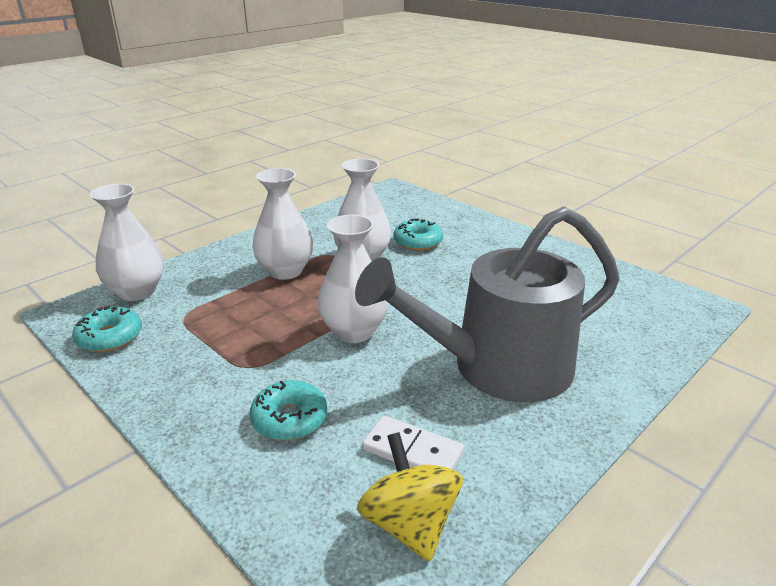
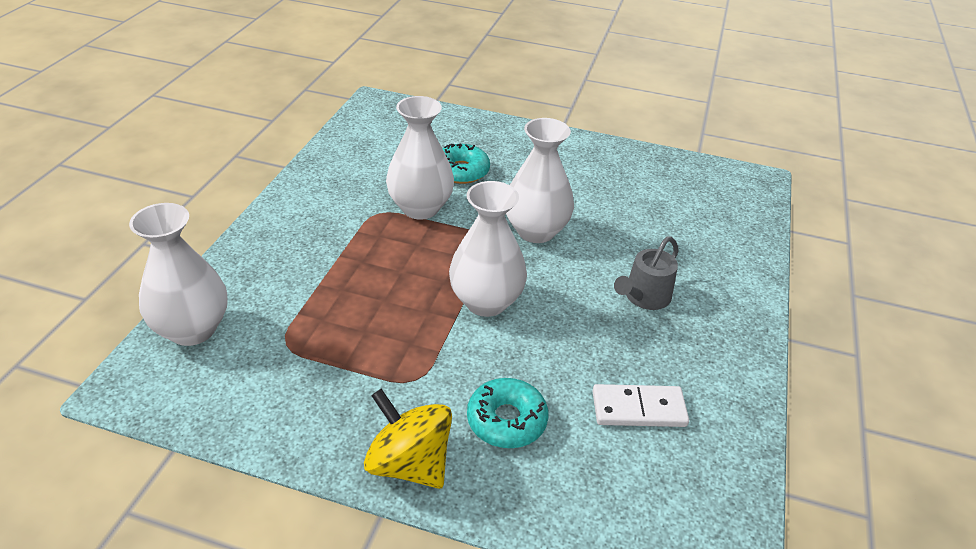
camera: 30 degrees left, 10 degrees up
(110, 337) = (220, 400): turquoise donut -> none
(285, 271) = (349, 249): white vase -> white vase (536, 231)
(409, 524) = (687, 476): yellow spinning top -> yellow spinning top (409, 463)
(498, 367) = (644, 297): grey watering can -> grey watering can, size x0.40

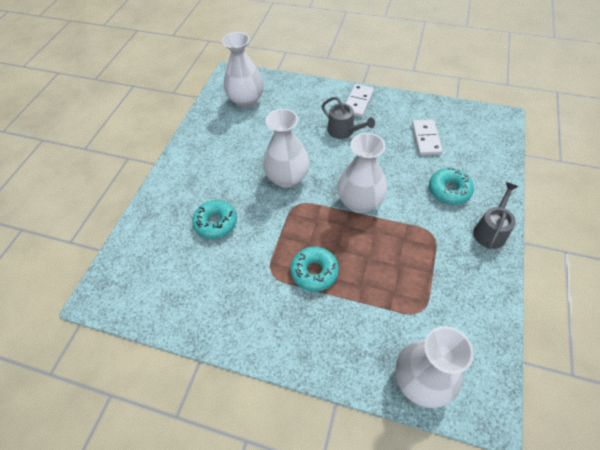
camera: 85 degrees left, 15 degrees up
(372, 248) = (314, 272): none -> turquoise donut
(409, 463) = (491, 231): yellow spinning top -> grey watering can
(420, 208) = (264, 246): white vase -> white vase (246, 101)
(725, 322) = (358, 102): none -> white domino

